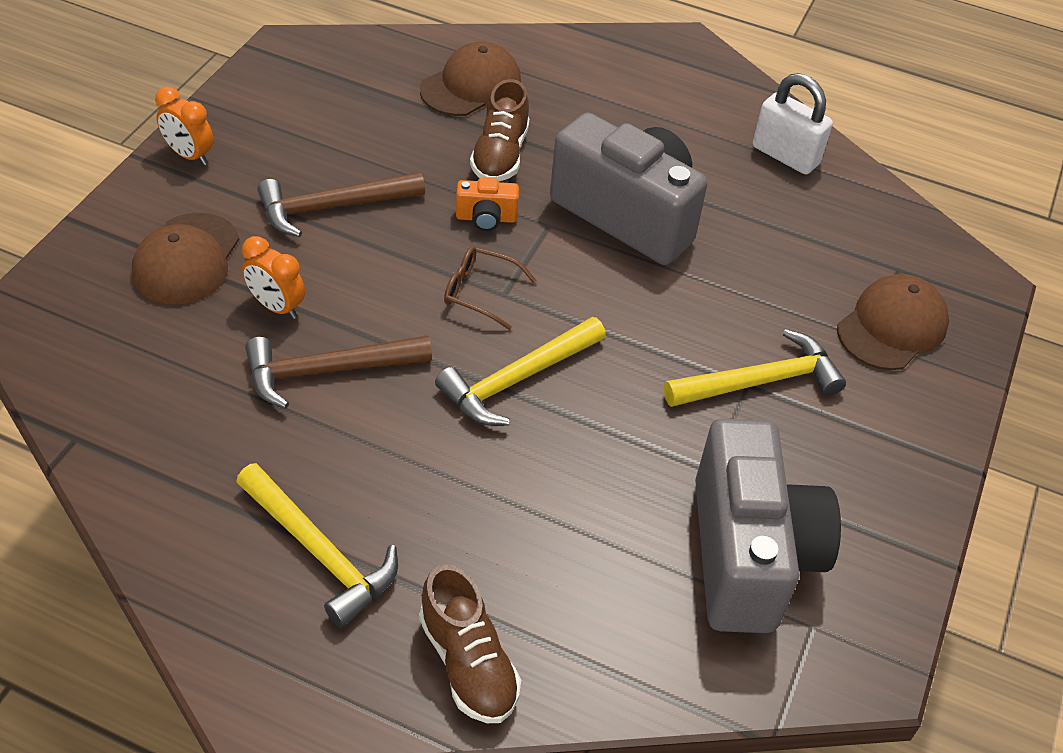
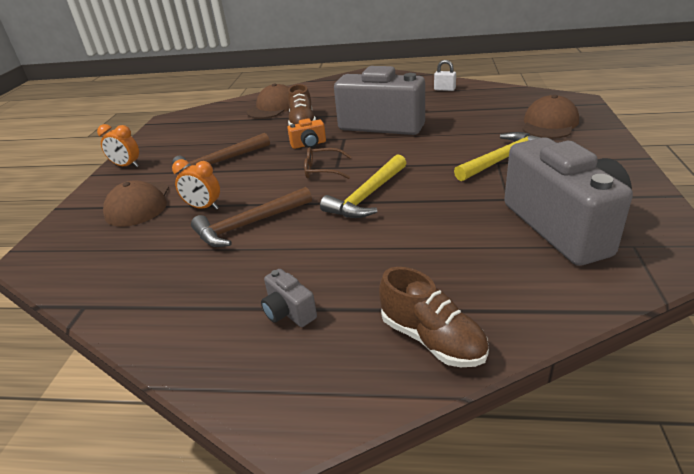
camera: 10 degrees left, 15 degrees down
(320, 552) = (288, 312): yellow hammer -> grey camera
(785, 155) = (444, 89): white padlock -> white padlock, size x0.58

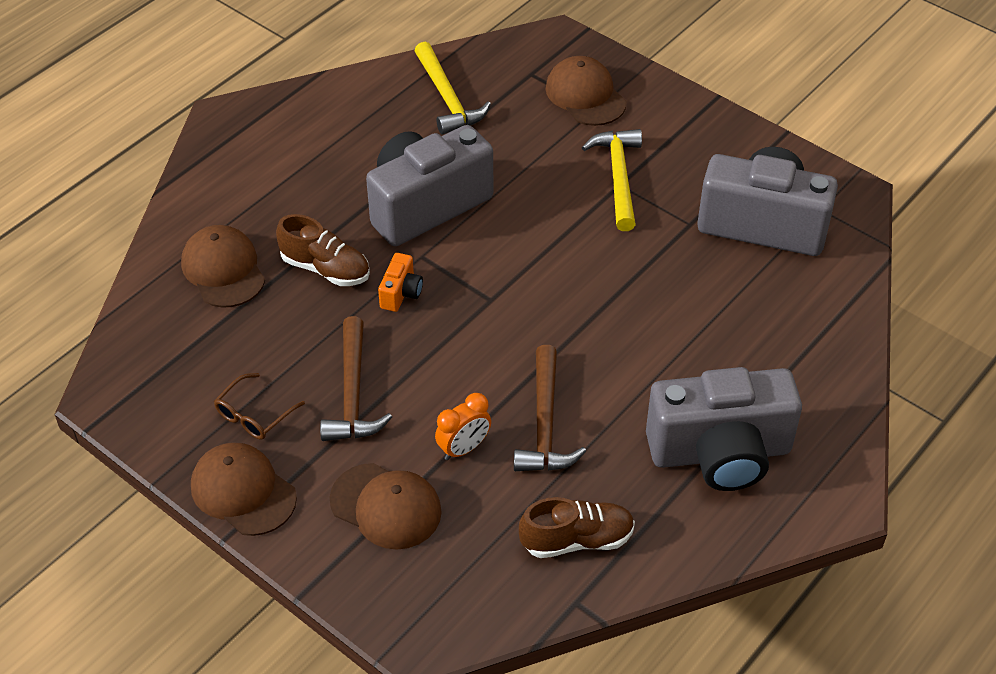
camera: 60 degrees left, 15 degrees up
(126, 166) = (243, 491): orange clock -> brown cap
(288, 312) = (720, 453): grey camera -> grey camera, size x2.46
(323, 170) = (485, 313): brown glasses -> brown glasses (254, 415)
(367, 196) = (583, 309): yellow hammer -> yellow hammer (447, 98)
(432, 339) = (823, 385): brown shoe -> brown shoe (577, 540)
(444, 89) = (389, 97): white padlock -> none

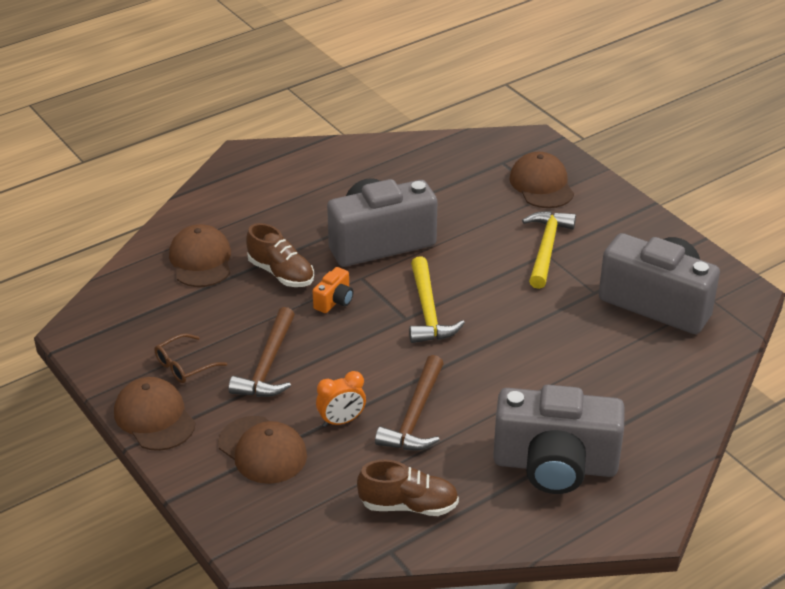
camera: 15 degrees right, 10 degrees down
(447, 98) = (426, 169): yellow hammer -> yellow hammer (428, 311)

